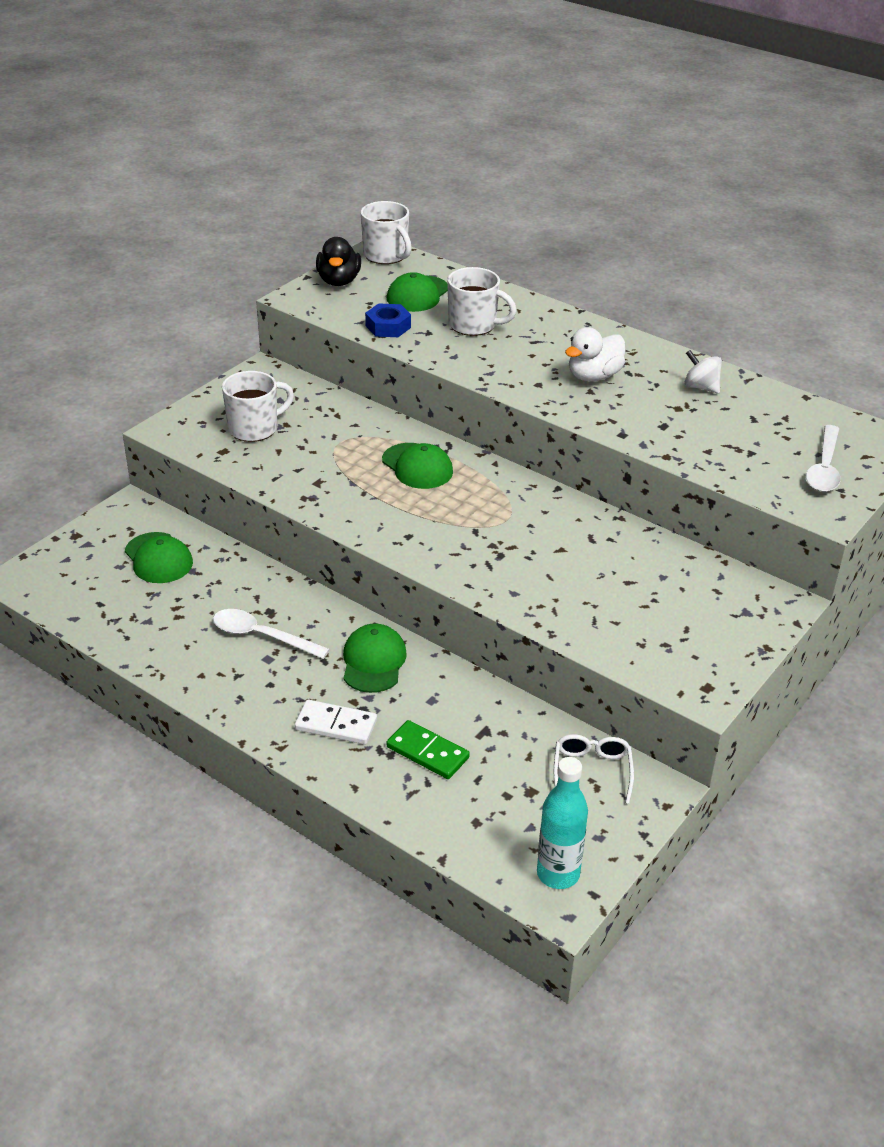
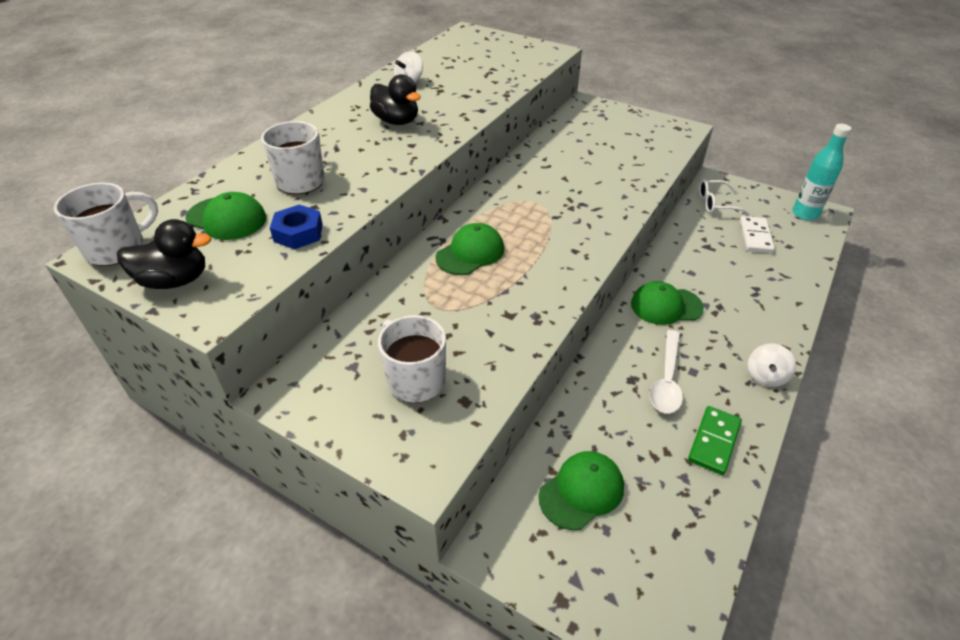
camera: 95 degrees left, 5 degrees up
(244, 713) = (765, 376): none -> white spinning top
(336, 725) = (745, 319): white domino -> white domino (755, 236)
(427, 752) = (743, 271): green domino -> green domino (714, 442)
(594, 376) = (396, 121): white duck -> black duck
(824, 468) = (504, 49): white spoon -> none

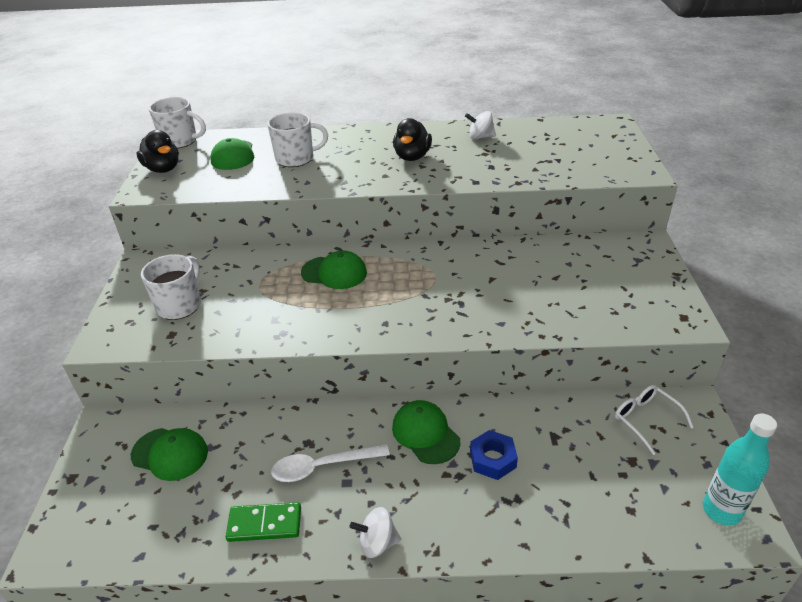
camera: 60 degrees right, 5 degrees down
(298, 233) = (236, 183): blue nut -> blue nut (492, 459)
(755, 236) = (616, 473): white domino -> none

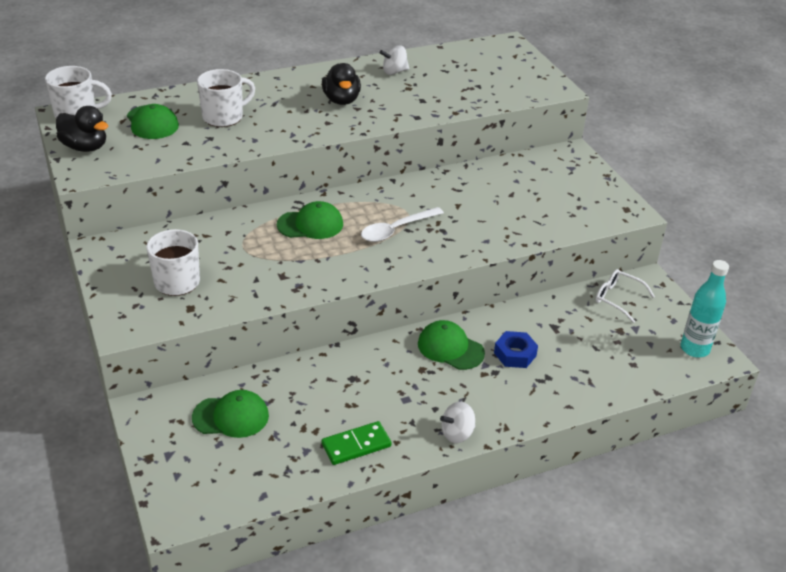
camera: 25 degrees left, 0 degrees up
(322, 466) = (378, 393): white spoon -> white spoon (396, 230)

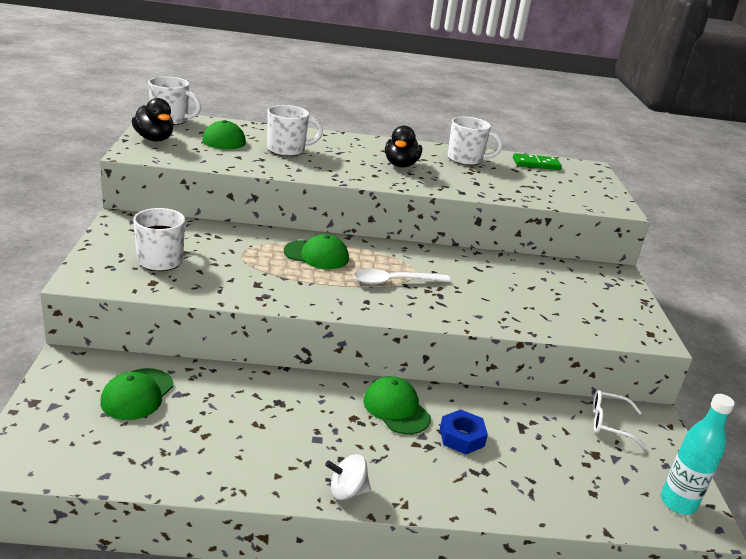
camera: 20 degrees right, 10 degrees down
(231, 416) = (137, 394): green cap -> green cap turned 90 degrees clockwise
(356, 445) = (234, 463): green domino -> green domino (536, 164)
(394, 72) = (466, 159): white spinning top -> white mug
(617, 299) = (609, 423): white glasses -> white glasses turned 45 degrees counterclockwise

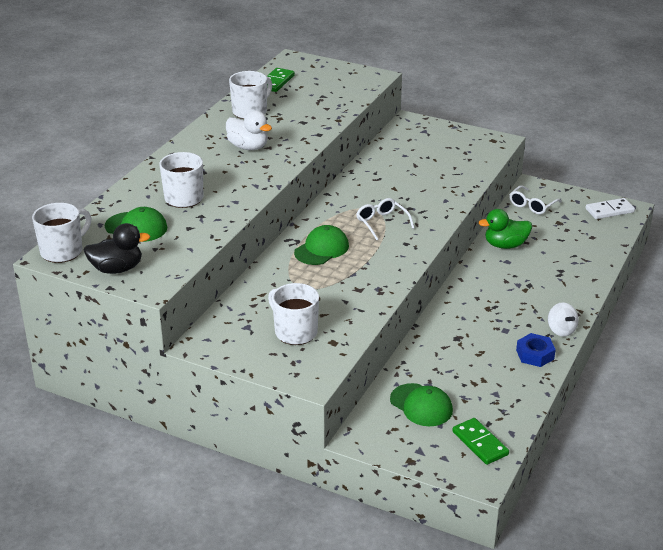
camera: 60 degrees left, 5 degrees up
(77, 451) = (480, 443): none -> green domino
(347, 491) = (561, 330): white spinning top -> white spinning top turned 45 degrees counterclockwise
(394, 281) = (382, 223): white spoon -> white glasses
(396, 409) = (485, 287): green cap -> none
(401, 165) = (248, 147): black duck -> white duck
(461, 437) = (525, 268): blue nut -> blue nut (535, 354)
(498, 413) = (505, 245): none -> green duck
(678, 503) = (609, 210): turquoise bottle -> white domino

